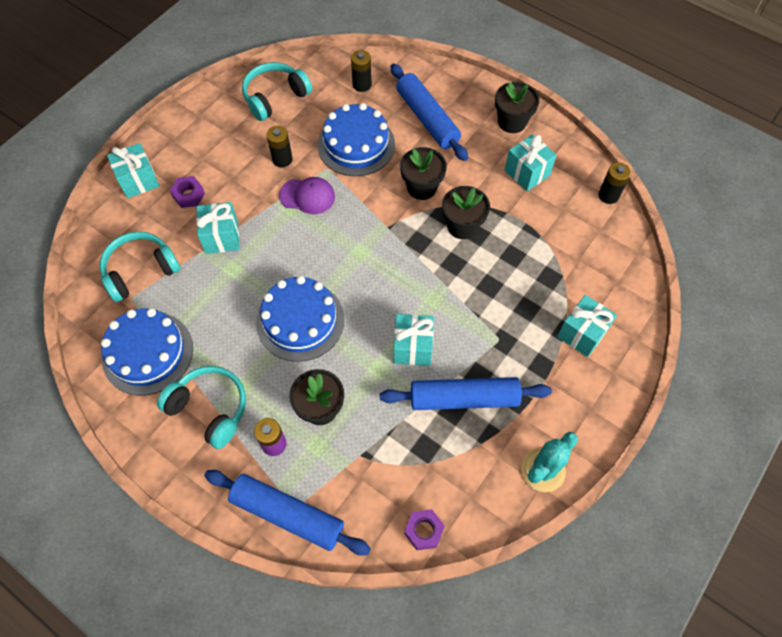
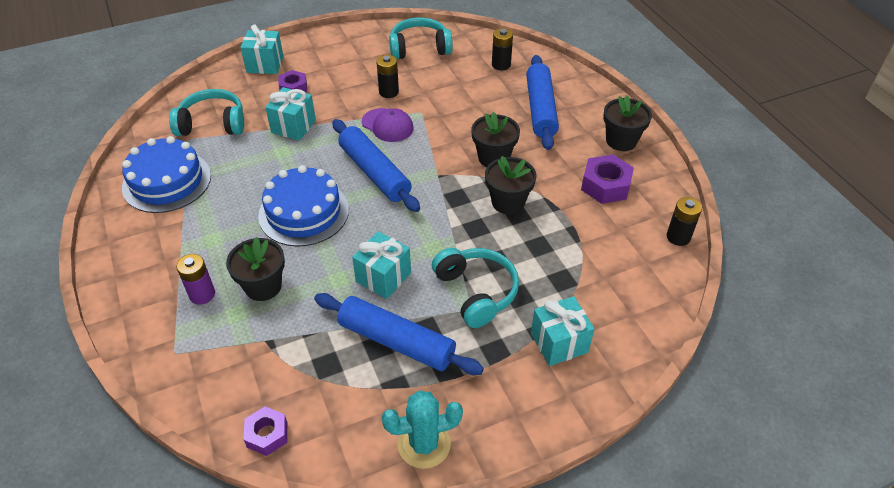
camera: 30 degrees right, 15 degrees down
(210, 408) = (176, 243): turquoise headphones -> turquoise headphones (476, 292)
(288, 514) = (165, 355): blue rolling pin -> blue rolling pin (375, 172)
(356, 145) = (460, 105): blue cake -> none
(527, 173) = (605, 185): turquoise gift -> purple nut

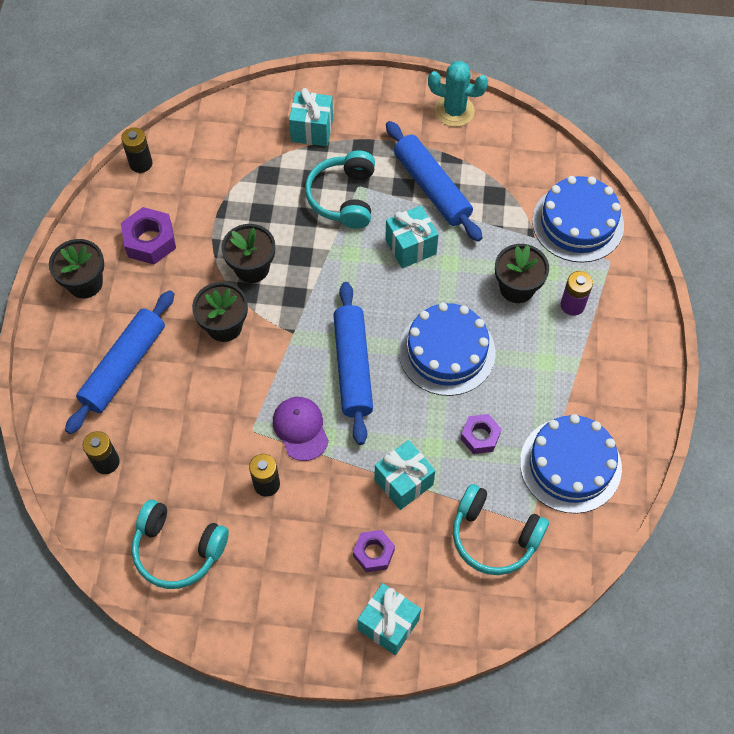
camera: 150 degrees left, 15 degrees up
(222, 376) = (577, 223): none -> blue cake
(267, 434) = (559, 166): purple nut -> purple nut (480, 436)

